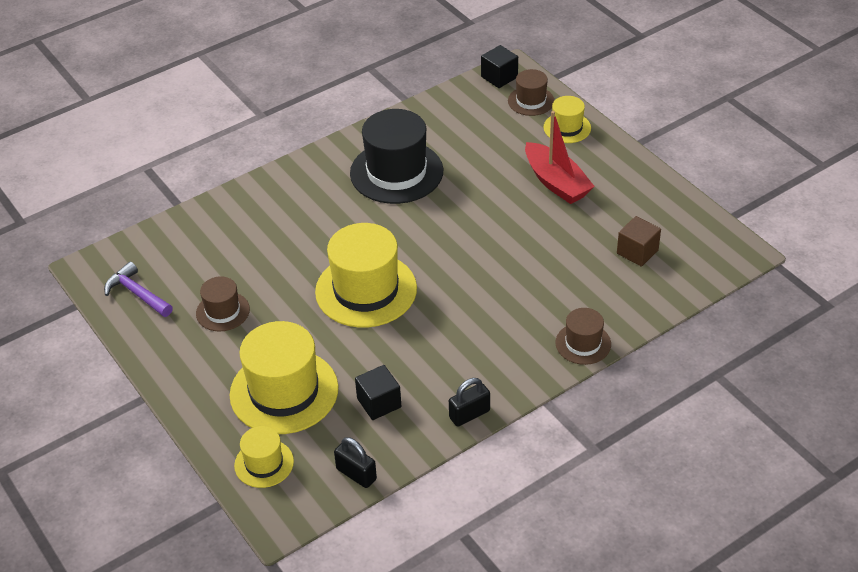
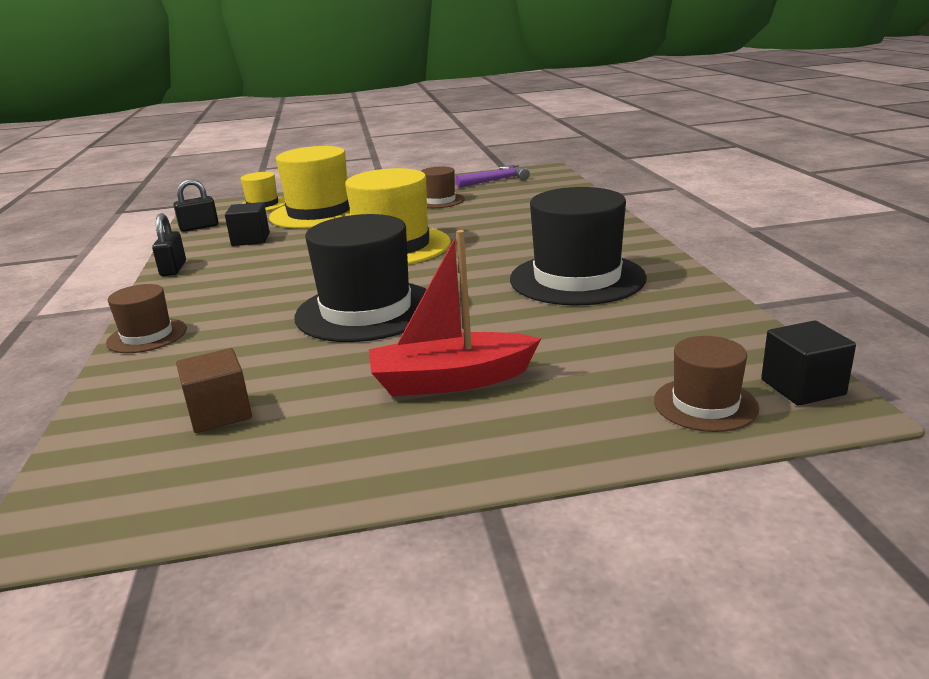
camera: 115 degrees right, 20 degrees down
(492, 251) = (366, 311): none -> black hat
(567, 128) = (594, 424): yellow hat -> none

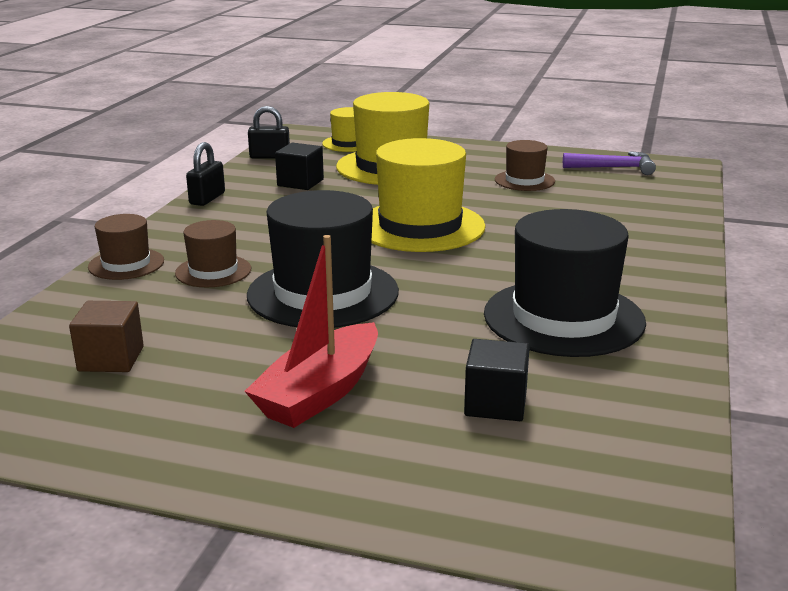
camera: 25 degrees right, 0 degrees up
(451, 380) = (320, 392): red boat -> red boat turned 75 degrees counterclockwise
(705, 404) = (527, 504): brown hat -> brown hat (213, 271)
(802, 387) = (655, 524): black cube -> black cube (495, 404)

